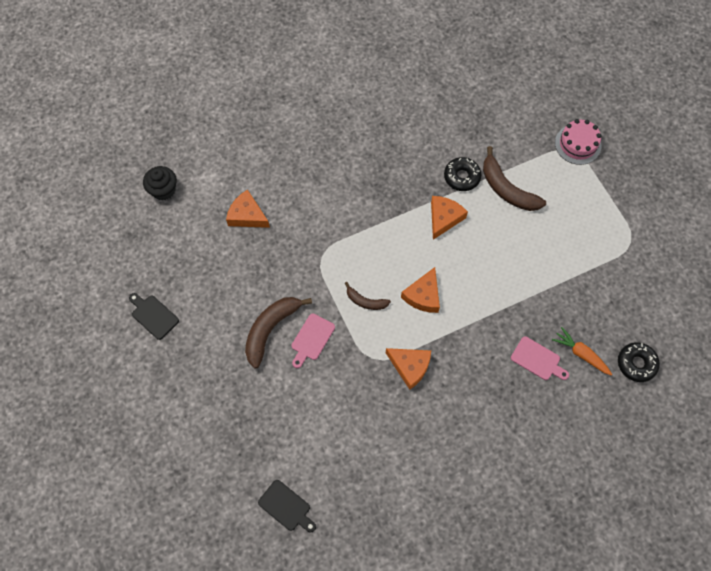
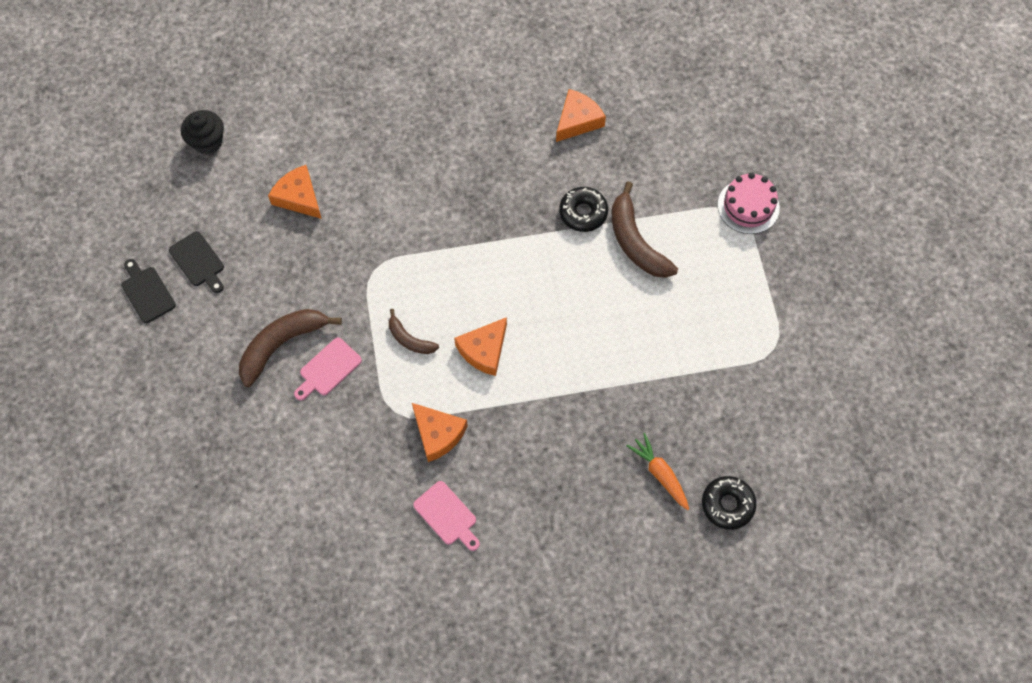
camera: 15 degrees right, 0 degrees up
(286, 507) = (231, 564): black cutting board -> black cutting board (198, 261)
(444, 218) = (543, 259): orange cheese -> orange cheese (577, 120)
(537, 360) = (601, 467): pink cutting board -> pink cutting board (447, 515)

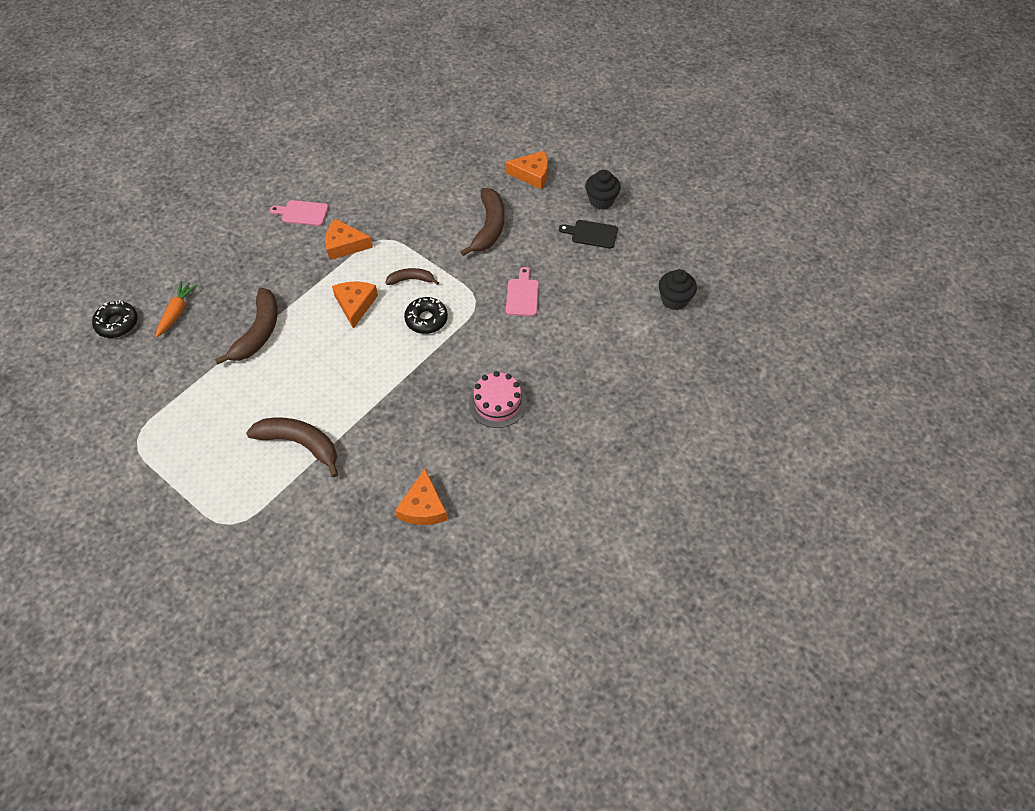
camera: 140 degrees right, 10 degrees down
(147, 292) = (601, 201): black cutting board -> black cupcake
(299, 197) = (573, 309): orange cheese -> orange cheese (532, 174)
(328, 369) = (447, 234): pink cutting board -> pink cutting board (522, 295)
(583, 213) = (359, 437): black donut -> black donut (426, 319)
(596, 387) = (258, 332): none -> brown banana
(660, 474) = (177, 312): orange carrot -> orange carrot turned 90 degrees counterclockwise
(748, 206) = (223, 536): pink cake -> pink cake (497, 403)

